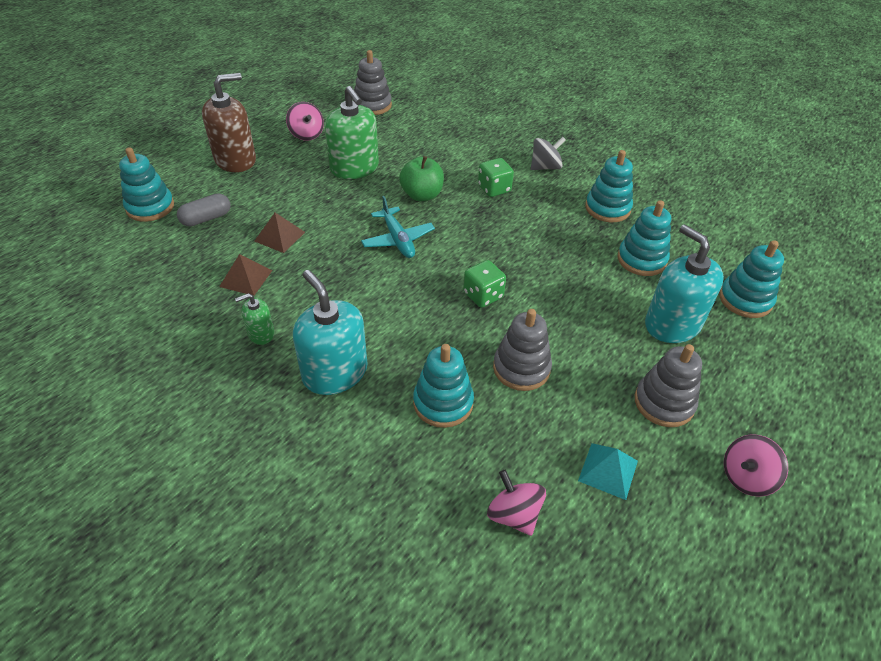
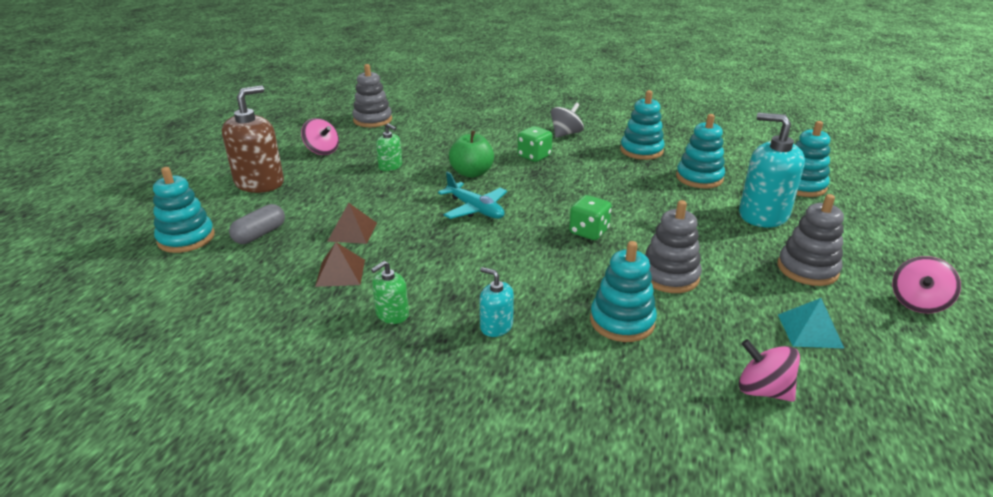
camera: 20 degrees left, 15 degrees down
(335, 373) = (496, 326): turquoise soap dispenser -> turquoise soap dispenser, size x0.50
(354, 168) = (390, 166): green soap dispenser -> green soap dispenser, size x0.50

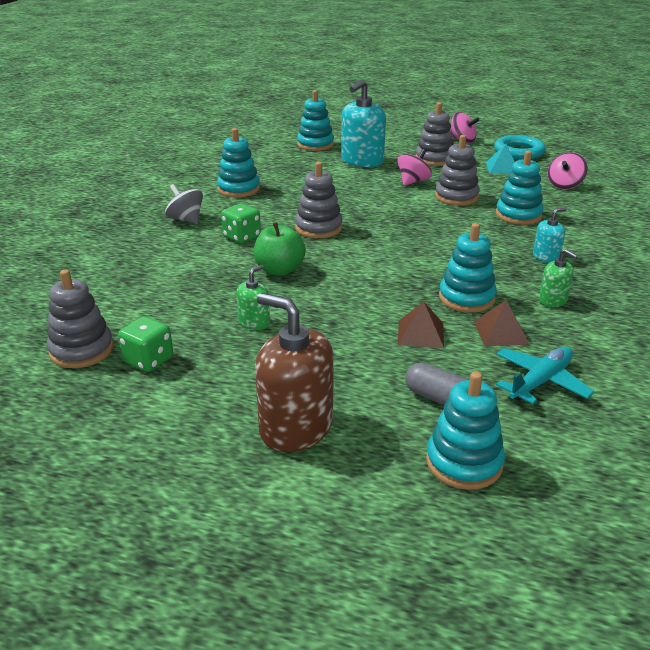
camera: 90 degrees left, 0 degrees up
(322, 151) = (191, 384): pink spinning top -> pink spinning top (413, 182)
(475, 209) = (363, 267): turquoise plane -> turquoise plane (540, 381)
(496, 326) = (546, 257): turquoise soap dispenser -> turquoise soap dispenser turned 150 degrees counterclockwise
(558, 189) = (318, 228): none -> grey stacking toy
(589, 232) = (398, 219): green dice -> green dice (148, 360)
(699, 178) = (299, 173): turquoise stacking toy -> turquoise stacking toy (466, 298)
(906, 360) = (518, 152): none -> turquoise ring

